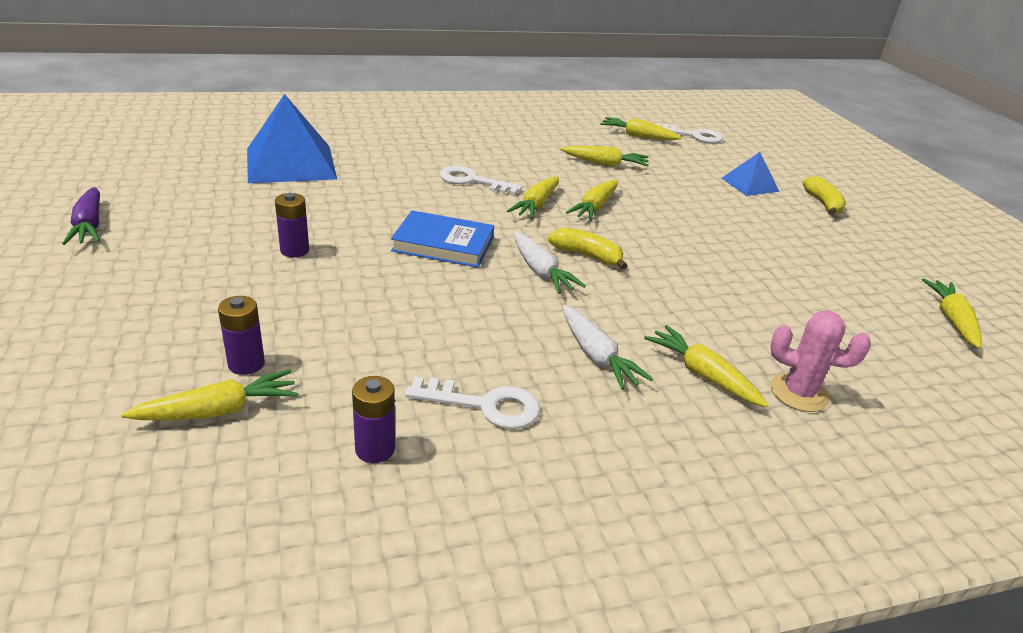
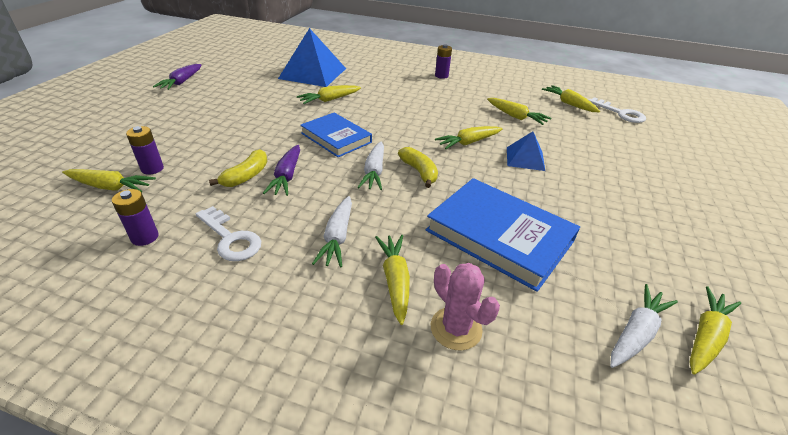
camera: 35 degrees right, 5 degrees up
(294, 250) = (252, 119): purple battery -> purple battery (441, 76)
(449, 310) = (287, 176): none -> purple carrot
(472, 181) = (405, 106): white key -> none
(536, 205) = (427, 130): yellow carrot -> yellow carrot (329, 100)
(734, 296) = (499, 236): none -> blue book
(749, 184) = (626, 160): blue pyramid -> blue pyramid (525, 158)
(823, 204) = (685, 193): yellow banana -> yellow banana (246, 176)
(912, 337) = (636, 332): none -> white carrot

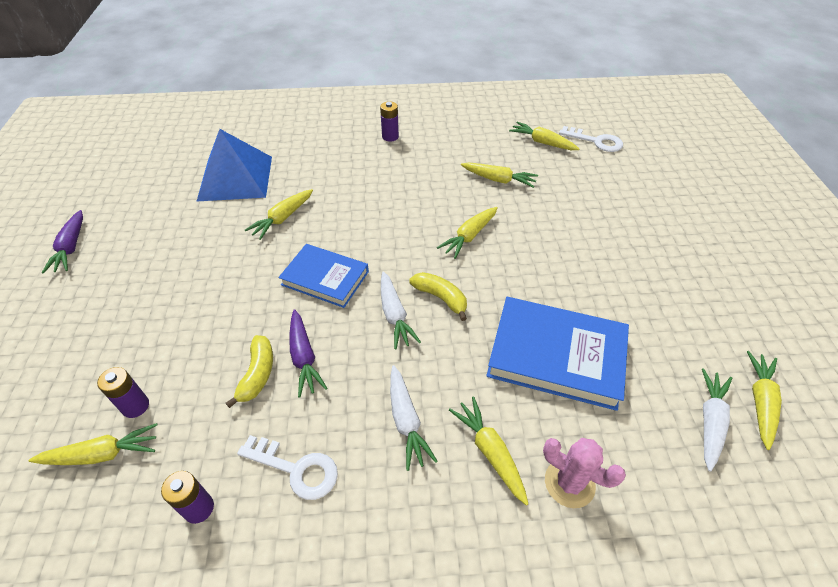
camera: 20 degrees left, 10 degrees up
(525, 158) = (534, 240): blue pyramid -> none

